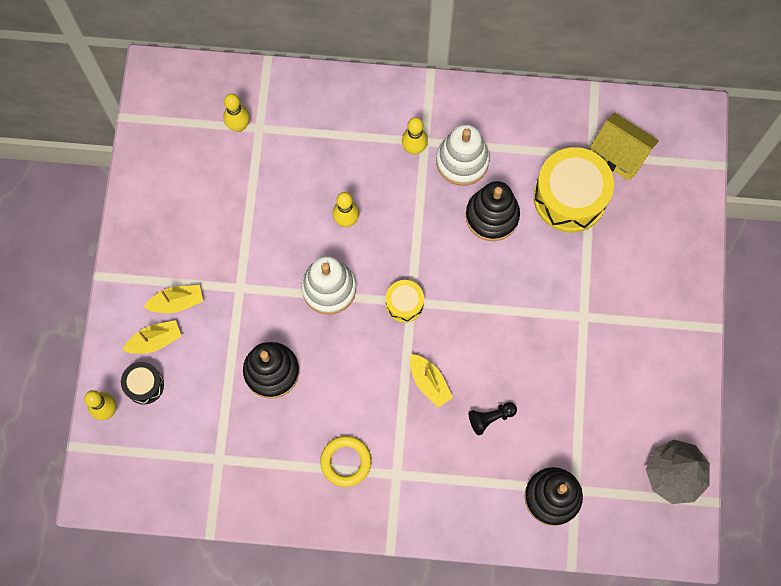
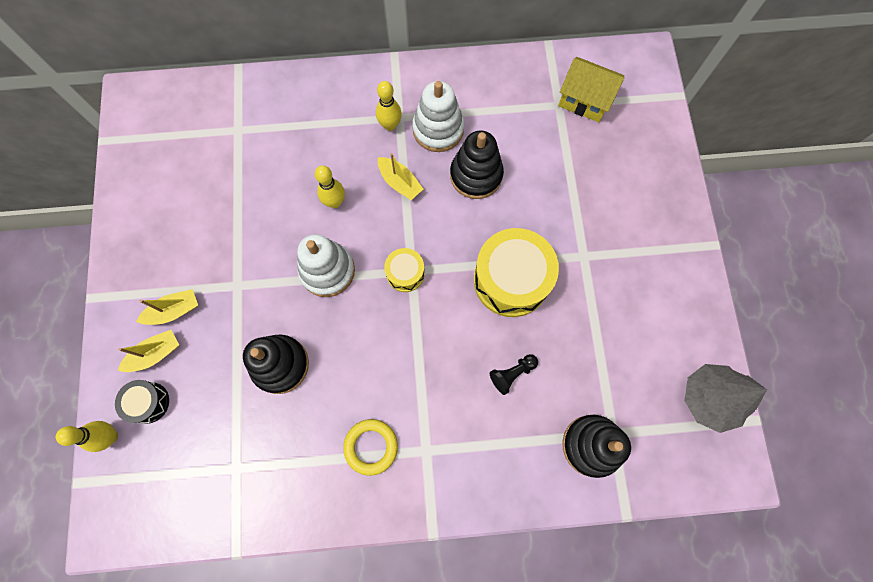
camera: 10 degrees left, 0 degrees up
(239, 126) = (217, 131): yellow bowling pin -> none
(429, 382) = (443, 348): yellow boat -> yellow boat (399, 182)
(570, 197) = (547, 146): yellow drum -> yellow drum (511, 280)

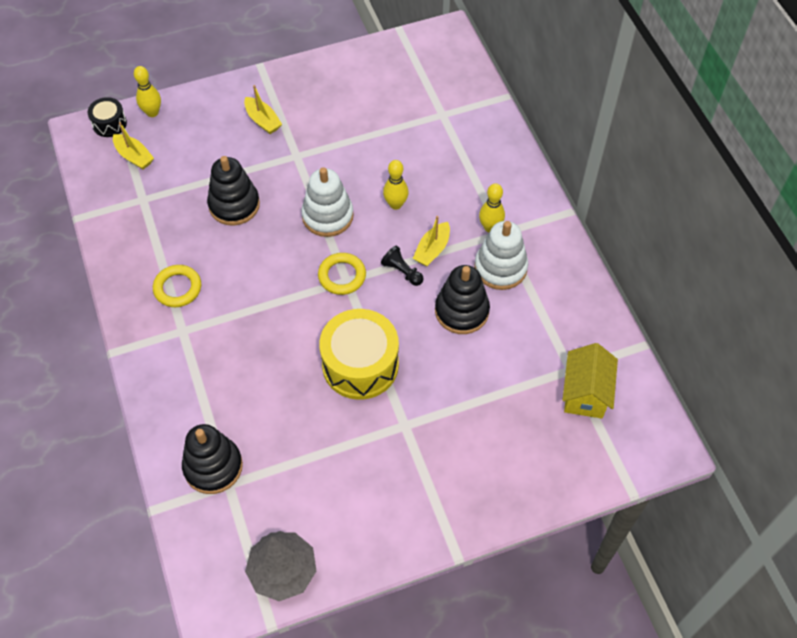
camera: 75 degrees right, 15 degrees down
(148, 402) = (183, 127): black drum -> black drum (109, 124)
(155, 354) = (224, 120): yellow boat -> yellow boat (134, 156)
(405, 273) = (342, 276): yellow drum -> yellow ring
(512, 374) = (267, 385): black pawn -> black pawn (402, 271)

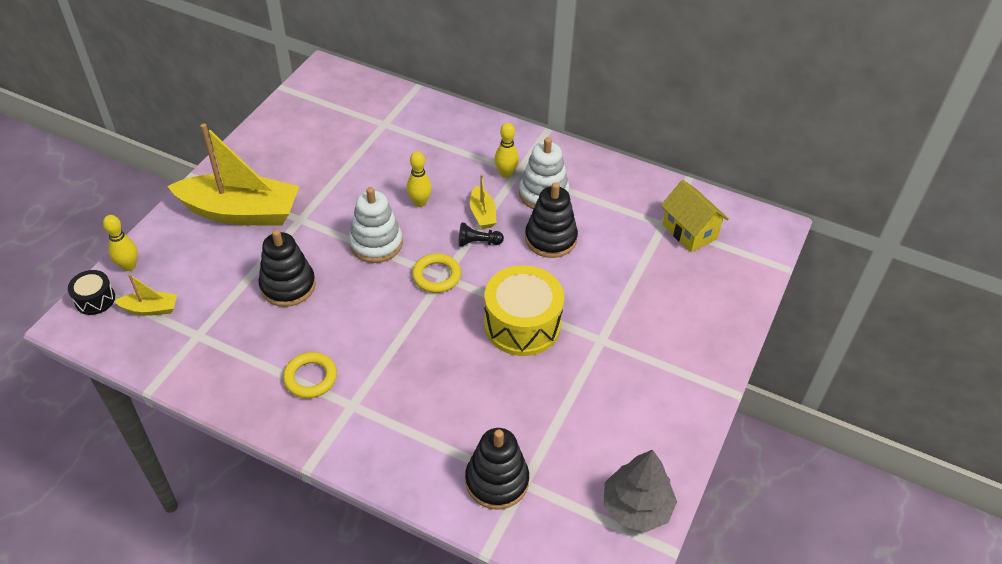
camera: 45 degrees left, 10 degrees down
(263, 120) = (241, 212): yellow boat -> yellow boat, size x2.32

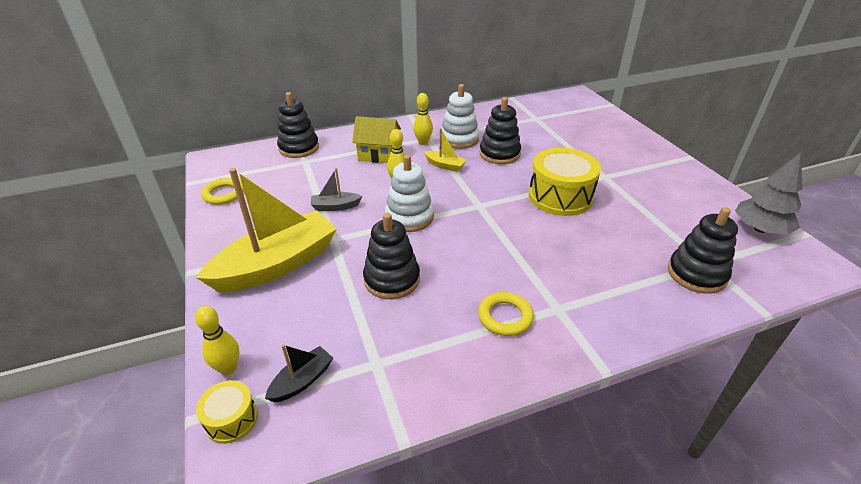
camera: 45 degrees left, 10 degrees down
(95, 299) = (231, 419): black drum -> yellow drum
(150, 309) = (302, 381): yellow boat -> black boat
(342, 190) = (335, 206): none -> grey boat
(399, 104) = (299, 148): none -> black stacking toy
(436, 276) = (475, 208): yellow ring -> yellow ring (224, 194)
(478, 242) = (467, 178): black pawn -> none
(689, 231) = (551, 114): yellow house -> yellow house (378, 155)

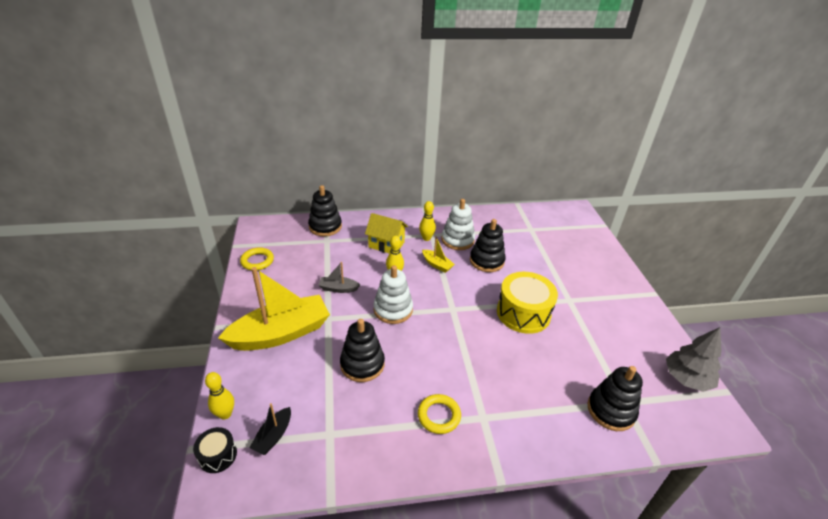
camera: 10 degrees right, 0 degrees up
(231, 419) = (218, 455): yellow drum -> black drum
(302, 381) = (273, 436): black boat -> black boat turned 150 degrees clockwise

